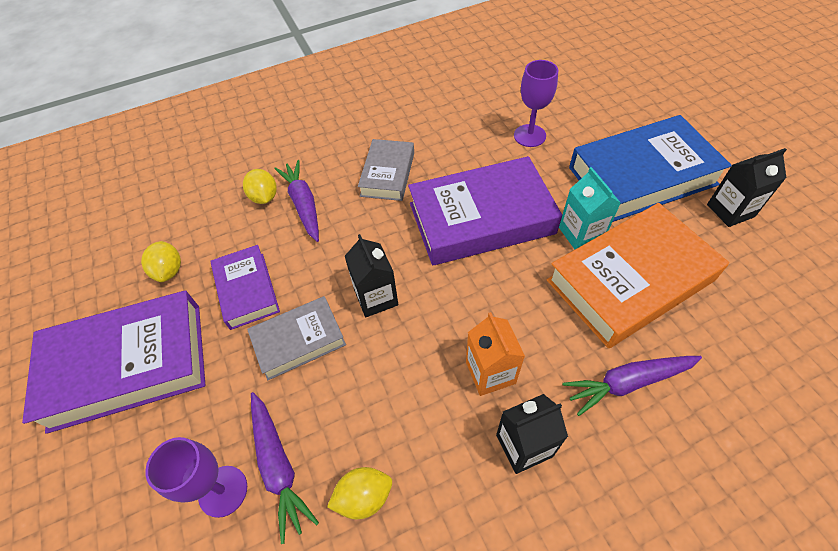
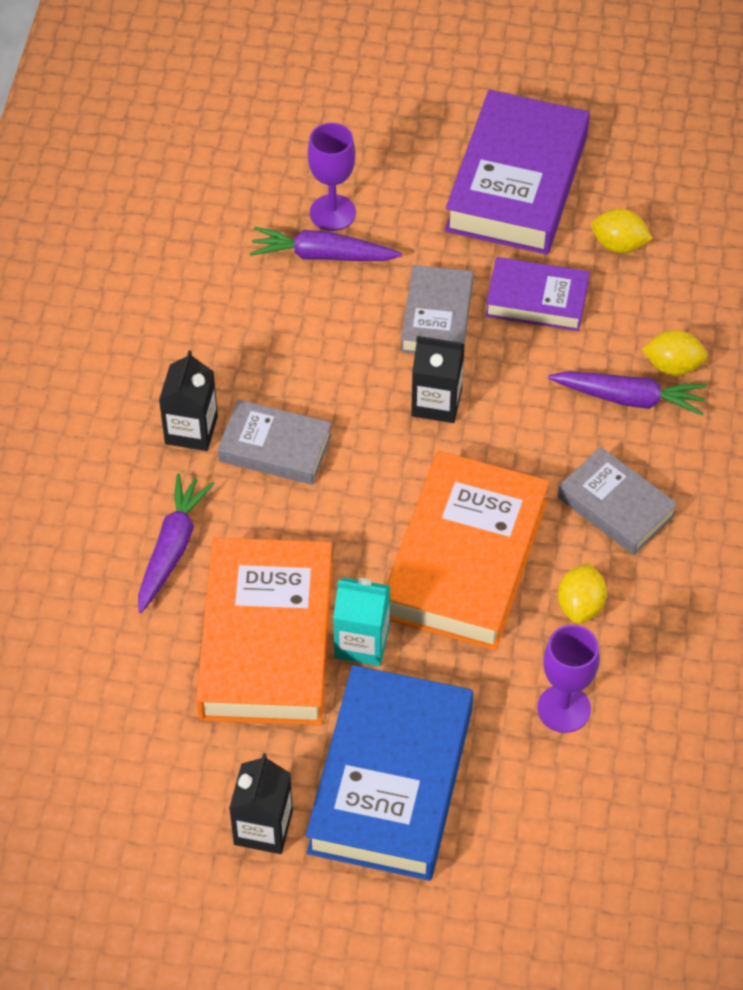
camera: 120 degrees right, 0 degrees up
(364, 497) = (248, 299): yellow lemon -> yellow lemon (580, 605)
(481, 218) = (465, 559): purple book -> orange book
(490, 372) = (275, 448): orange carton -> grey book

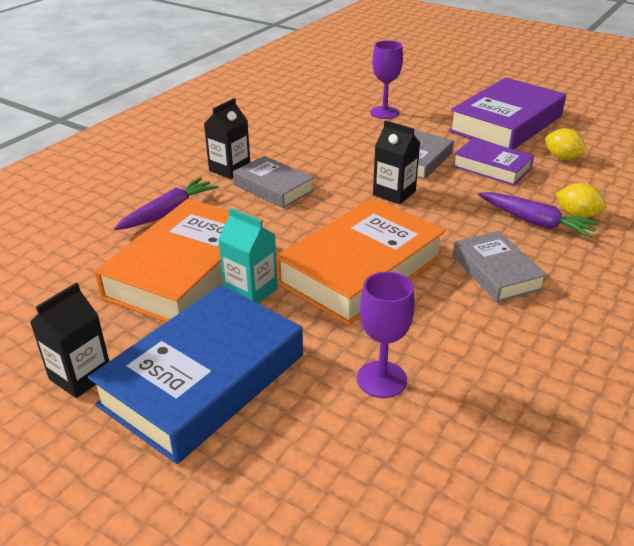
camera: 25 degrees right, 20 degrees down
(322, 255) = (366, 125): purple carrot -> none
(580, 605) = (435, 319): yellow lemon -> none

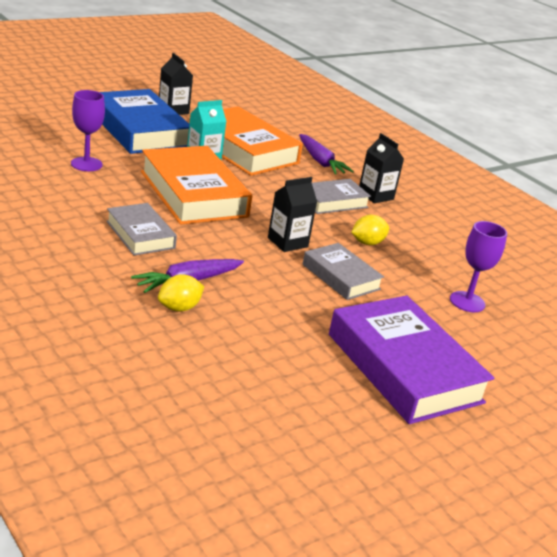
camera: 105 degrees right, 5 degrees down
(491, 167) = (301, 308): purple book -> none
(496, 272) = (140, 235): grey book -> grey book turned 60 degrees clockwise
(562, 158) = (294, 361): yellow lemon -> yellow lemon (367, 243)

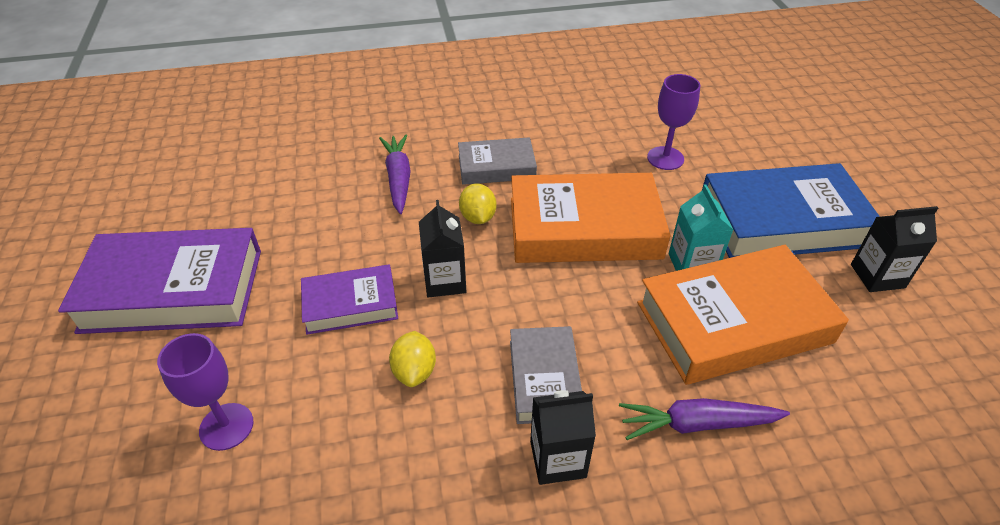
camera: 120 degrees right, 15 degrees up
(179, 308) = (360, 164): yellow lemon -> yellow lemon (478, 217)
(341, 277) = (350, 304): grey book -> purple book

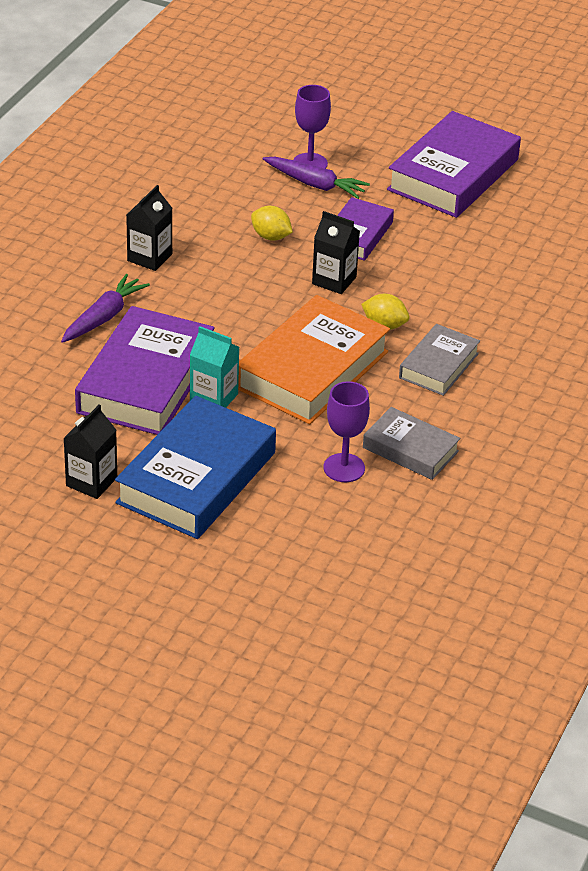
camera: 125 degrees right, 5 degrees down
(398, 178) = (478, 309): purple carrot -> purple carrot (315, 184)
(544, 379) = (204, 280): grey book -> grey book (410, 449)
(733, 322) = (146, 381): orange book -> purple book

